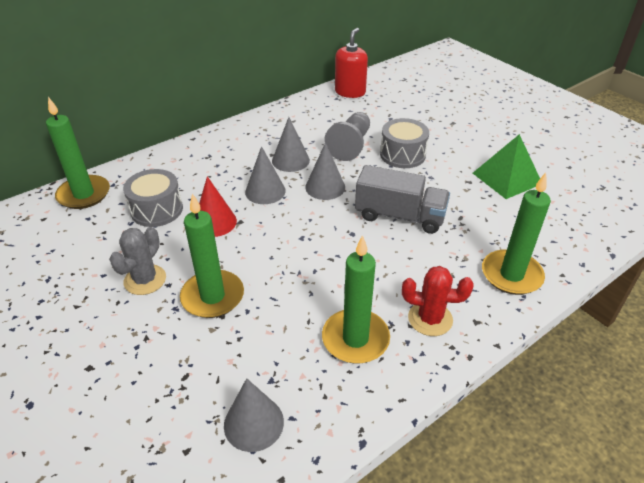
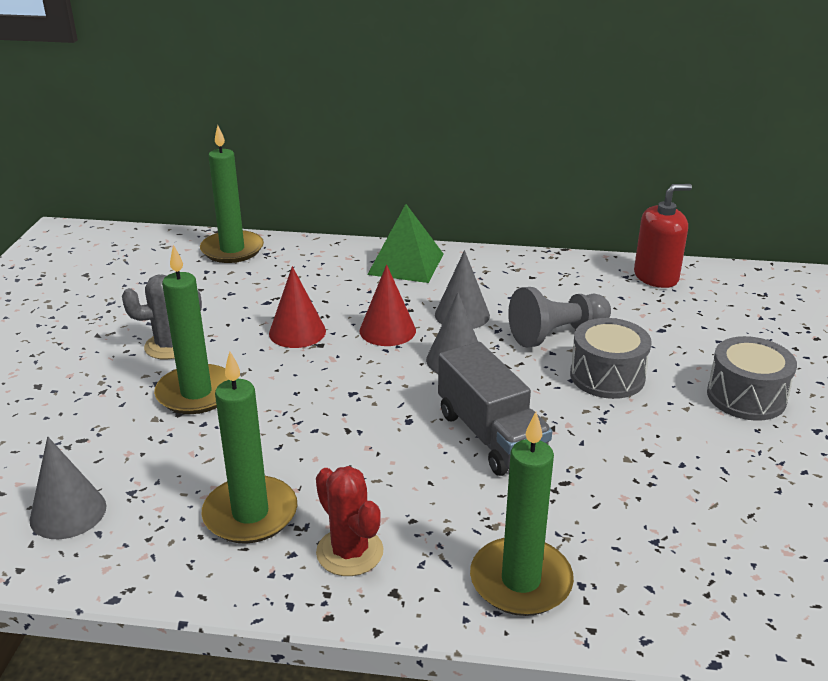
camera: 45 degrees right, 10 degrees down
(157, 210) = (267, 294): grey drum -> grey drum (746, 397)
(265, 191) = (387, 330): grey cone -> red cone
(506, 178) = (712, 479): green pyramid -> green pyramid (406, 264)

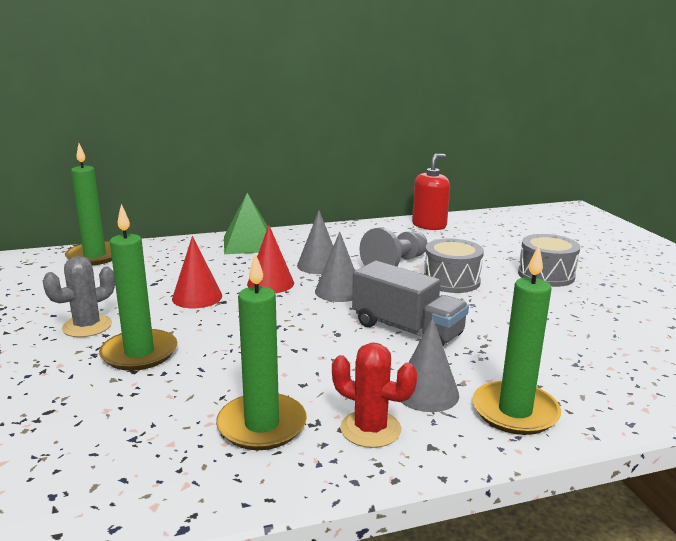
camera: 25 degrees left, 10 degrees down
(68, 512) = (77, 471): grey cone -> grey cone (426, 393)

